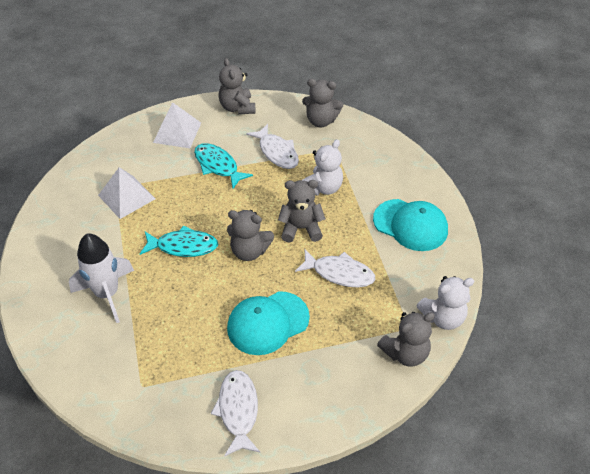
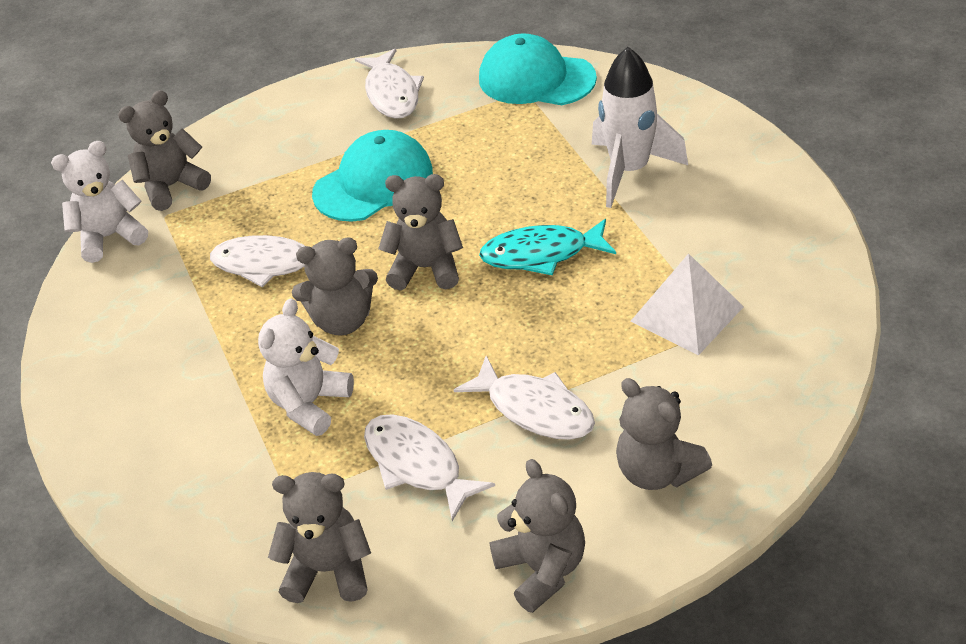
camera: 175 degrees right, 5 degrees down
(177, 132) = (657, 471): white pyramid -> grey teddy bear
(218, 166) = (535, 409): turquoise fish -> white fish
(410, 225) = (141, 364): turquoise cap -> turquoise cap (536, 78)

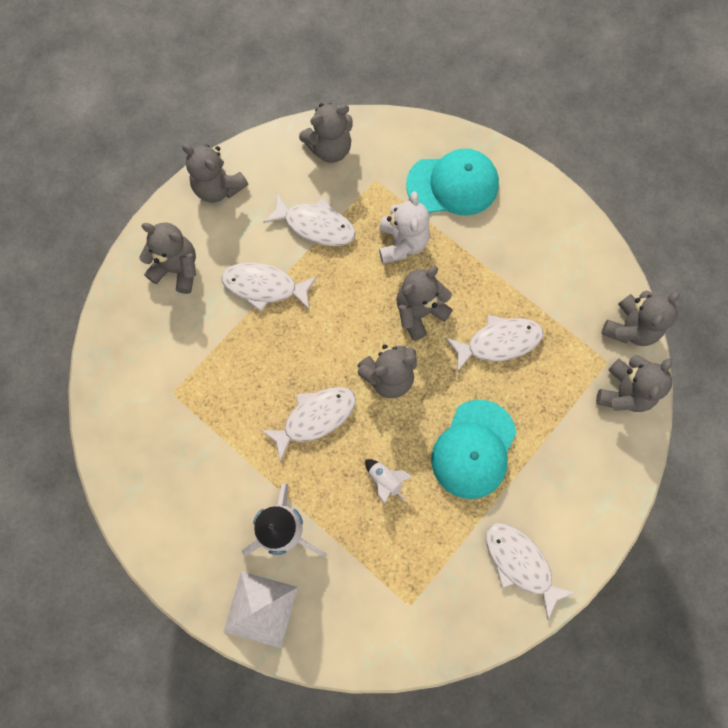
camera: 150 degrees right, 30 degrees up
(110, 237) = (630, 328): white teddy bear -> grey teddy bear
(490, 182) = (385, 480): none -> white rocket
(536, 78) = (407, 627): turquoise cap -> turquoise cap (453, 184)
(541, 254) = (315, 418): turquoise fish -> white fish
(687, 313) = (196, 396): white pyramid -> white pyramid (260, 609)

